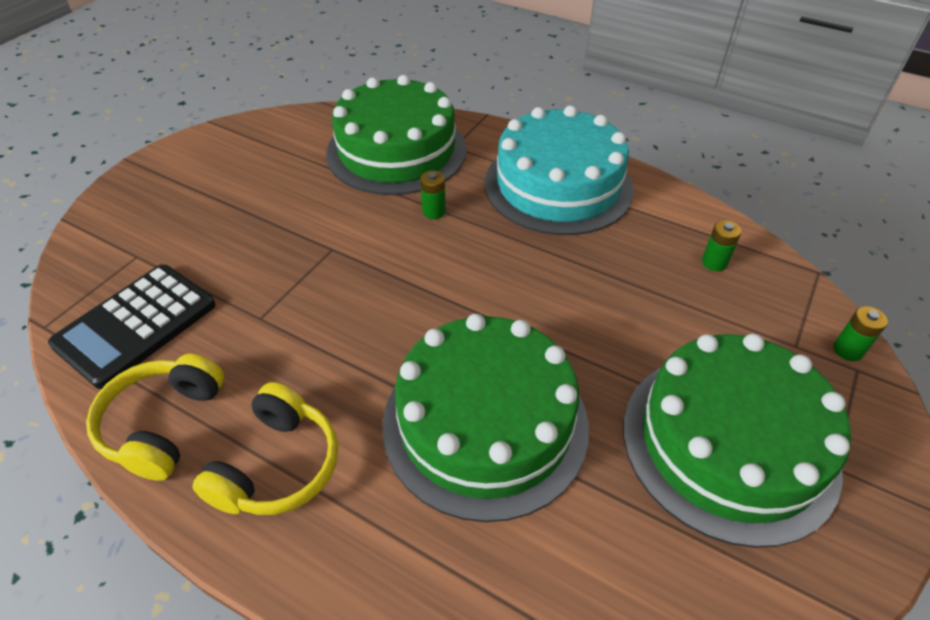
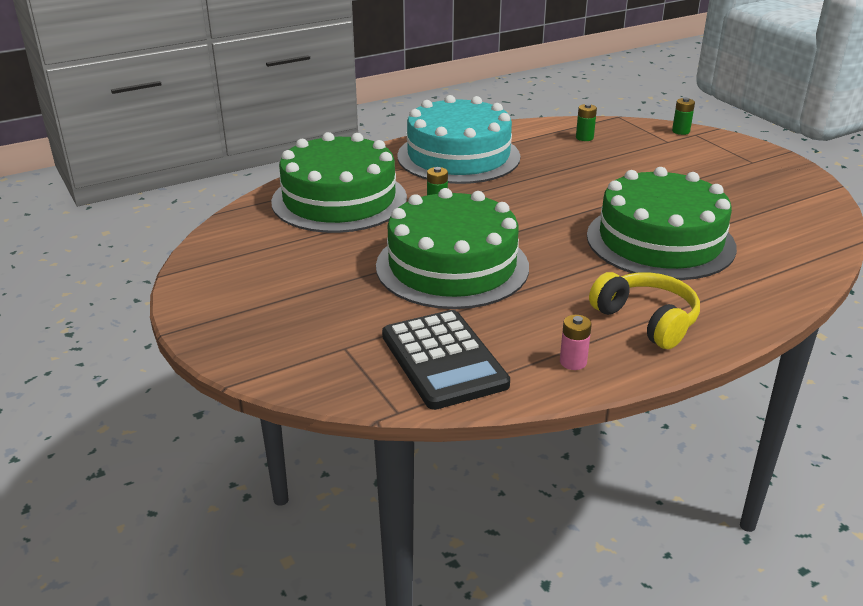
camera: 60 degrees left, 15 degrees down
(163, 424) = (573, 362): yellow headphones -> pink battery
(729, 443) = (722, 180): green cake -> green cake (452, 266)

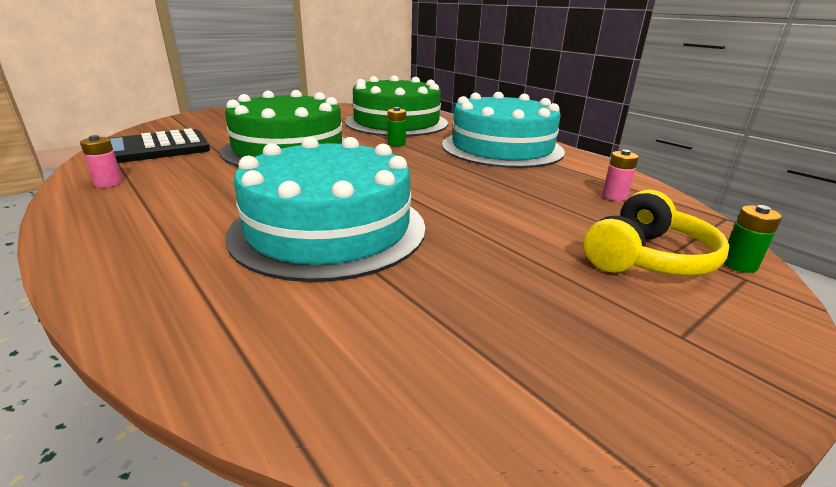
camera: 80 degrees right, 5 degrees down
(584, 138) = (614, 196): green battery -> pink battery
(646, 320) = (151, 213): yellow headphones -> yellow headphones (646, 257)
(660, 241) = (329, 228): green cake -> turquoise cake

